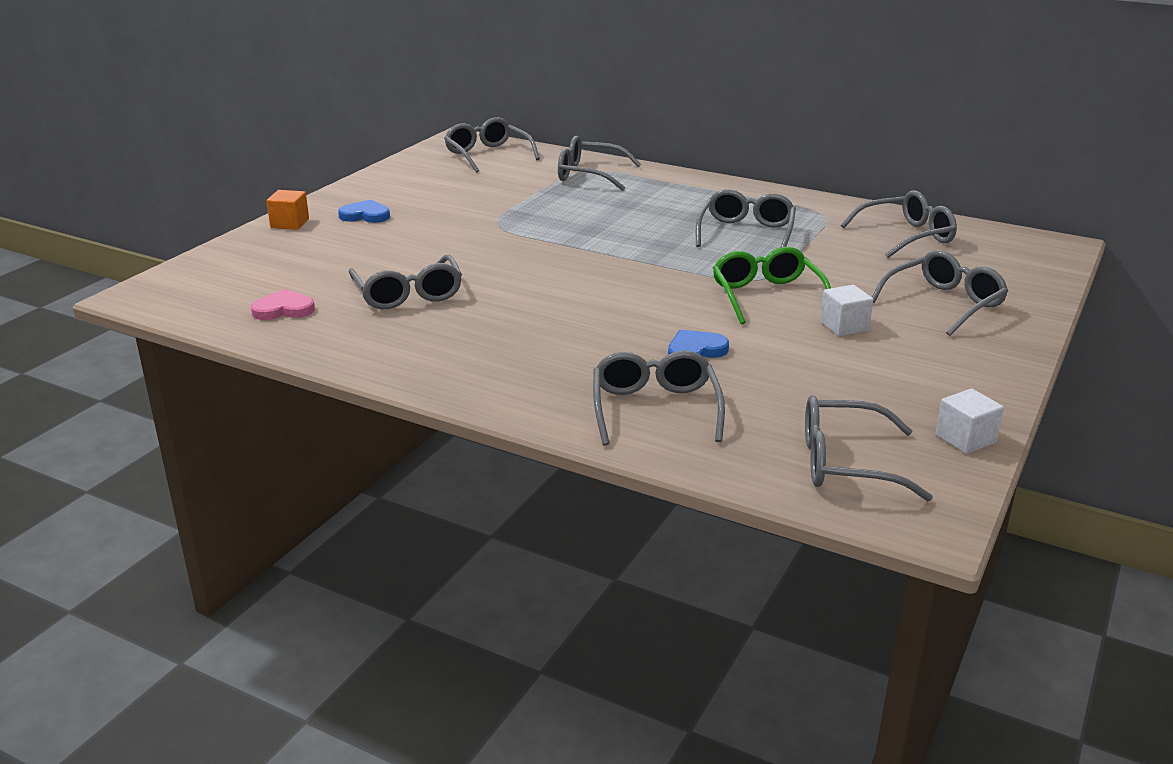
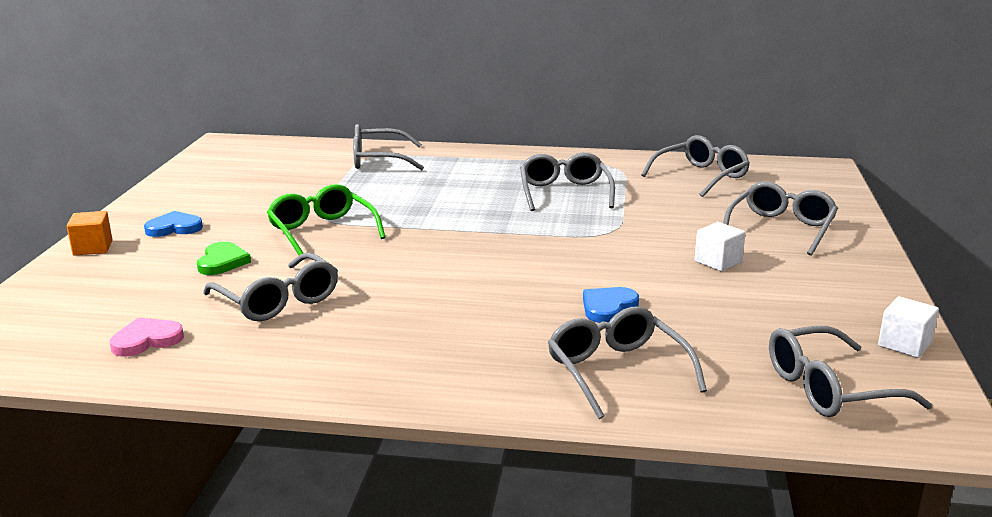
camera: 20 degrees left, 5 degrees down
(385, 252) = (222, 262): none -> green heart
(487, 155) = (263, 154): grey glasses -> none
(767, 296) = (629, 246): green glasses -> green glasses (322, 231)

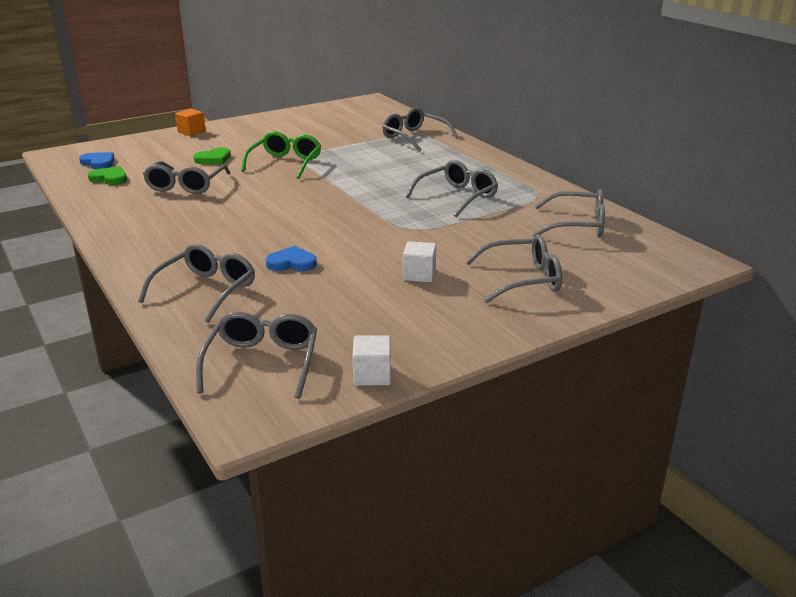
camera: 50 degrees right, 5 degrees up
(146, 340) = (109, 178): pink heart -> green heart
(174, 228) = (239, 135): blue heart -> blue heart (98, 163)
(829, 388) = (262, 362): grey glasses -> grey glasses turned 60 degrees clockwise

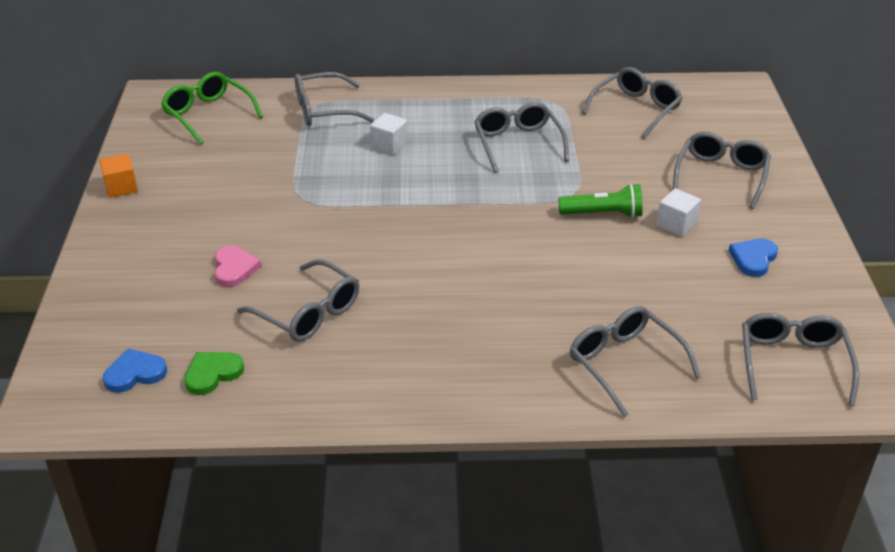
camera: 60 degrees left, 10 degrees up
(191, 132) = (100, 262): orange cube -> orange cube (121, 187)
(213, 159) = (234, 268): green heart -> pink heart
(262, 362) = (793, 363): grey glasses -> grey glasses turned 60 degrees clockwise
(285, 163) = (310, 218): green glasses -> green glasses (208, 114)
(292, 263) = (597, 290): blue heart -> blue heart (753, 259)
(372, 375) = (843, 307): white cube -> white cube (389, 145)
(398, 244) = (603, 214): none -> green flashlight

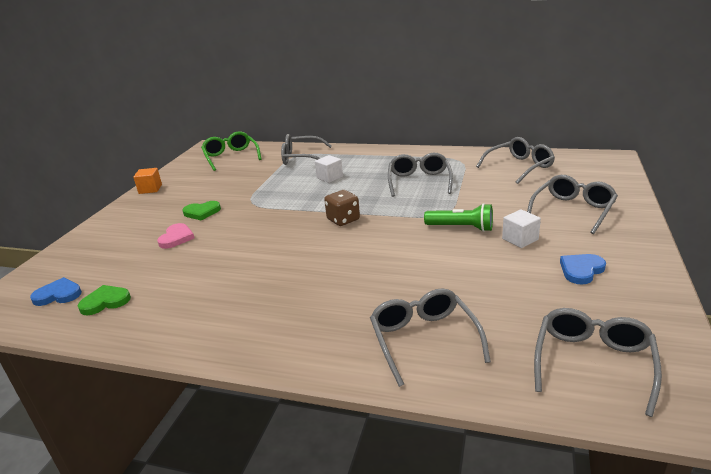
camera: 20 degrees right, 10 degrees down
(239, 222) = (202, 212): none -> green heart
(308, 313) = (201, 270): grey glasses -> none
(449, 216) = (343, 219): none -> brown dice

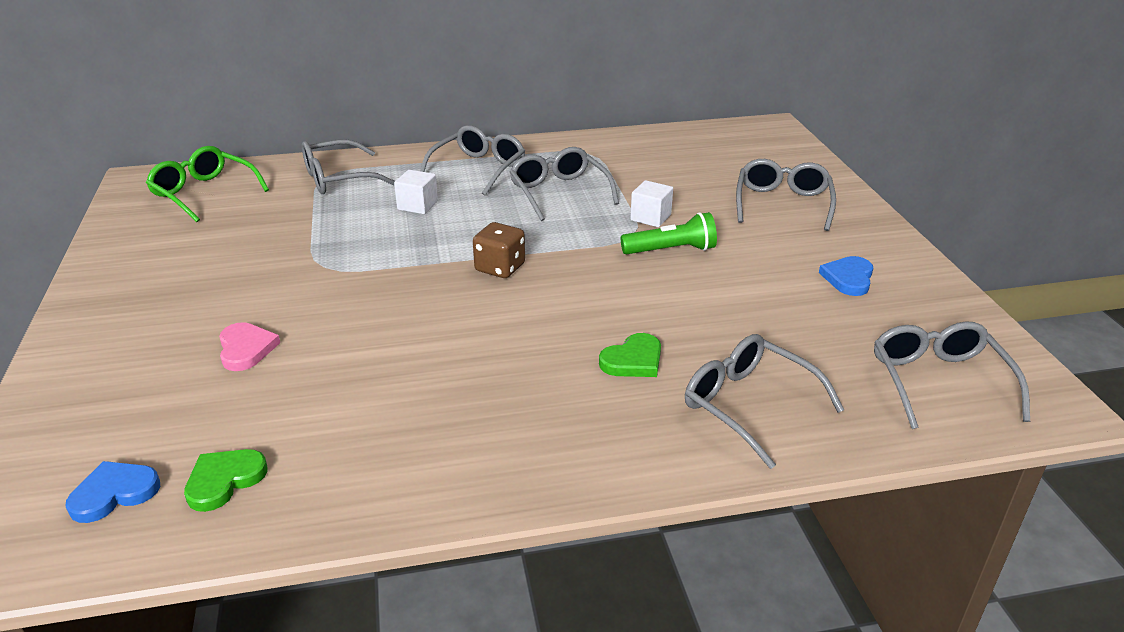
camera: 30 degrees left, 5 degrees up
(150, 189) = (98, 274): orange cube -> none
(202, 212) = (249, 298): green heart -> green heart (633, 360)
(519, 167) = (674, 153): grey glasses -> grey glasses (478, 169)
(520, 239) = (753, 253): white cube -> white cube (650, 217)

